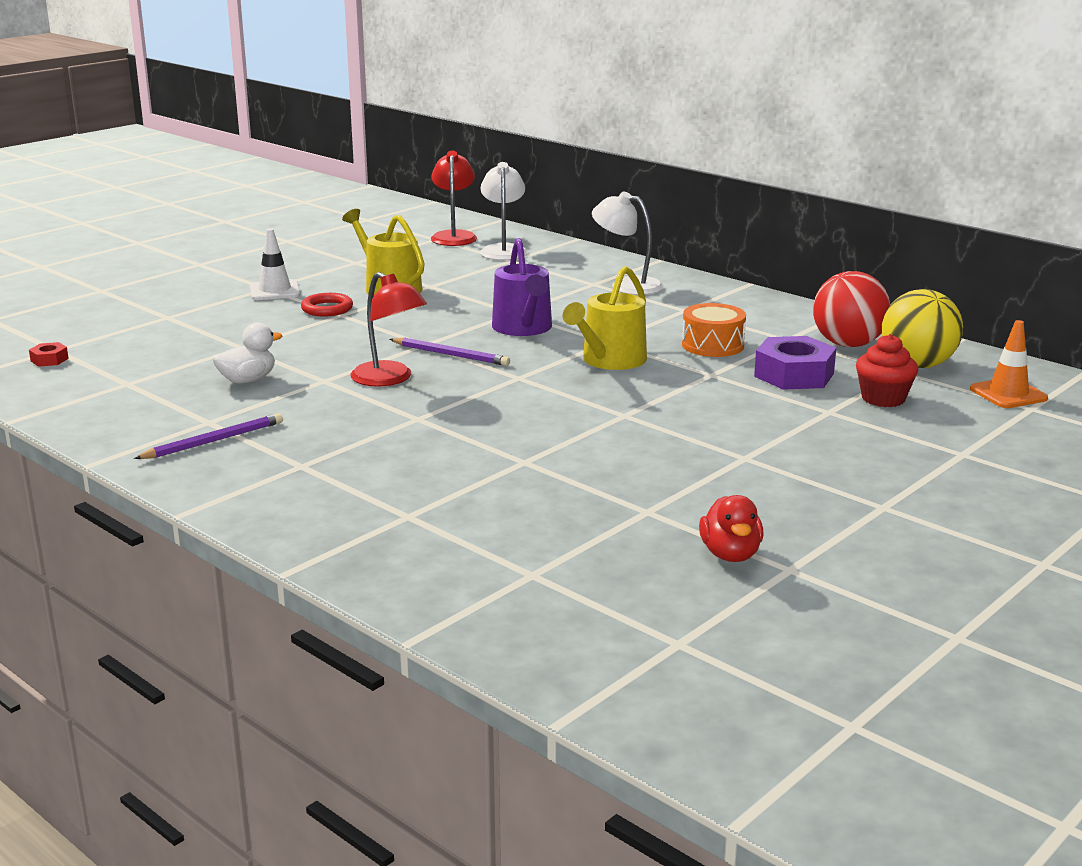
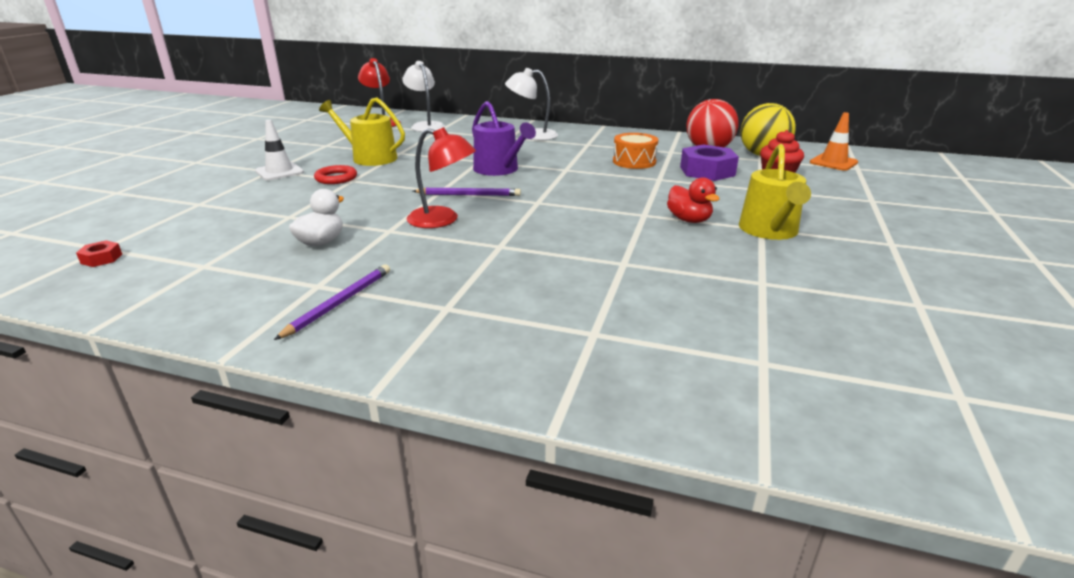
camera: 25 degrees left, 5 degrees up
(609, 361) = (584, 181): yellow watering can -> yellow watering can (770, 231)
(730, 554) = (867, 303): red duck -> red duck (689, 220)

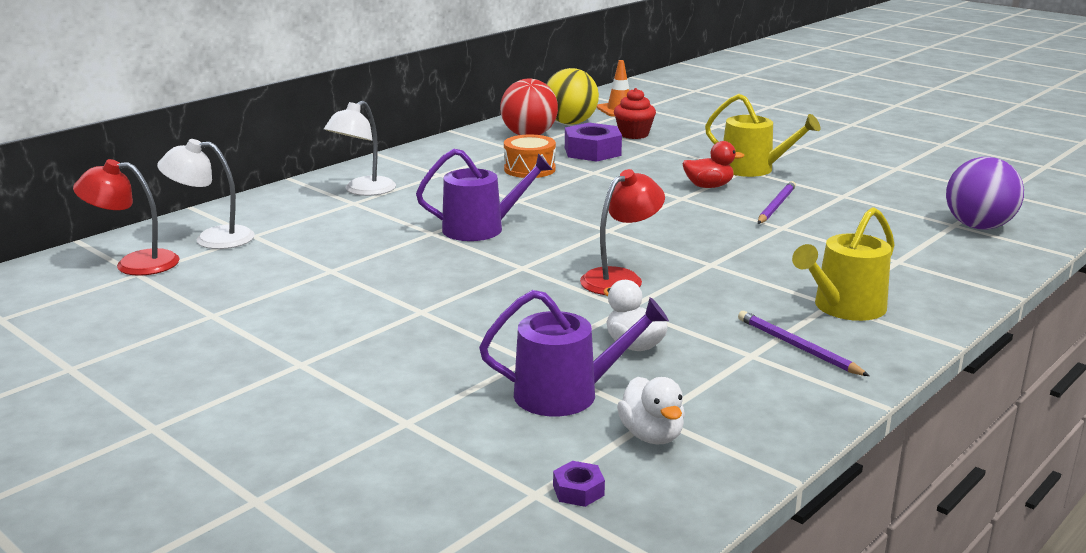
camera: 65 degrees left, 5 degrees down
(101, 259) = (578, 490): red nut -> purple nut
(174, 269) = (652, 435): none -> white duck
(238, 235) = (567, 394): none -> purple watering can
(279, 172) = (316, 357): white traffic cone -> none
(336, 178) = (399, 320): red ring -> none
(370, 158) = (330, 291): yellow watering can -> yellow watering can (844, 308)
(469, 195) = (553, 255): purple pencil -> purple pencil (776, 206)
(780, 382) = (978, 226): none -> purple ball

